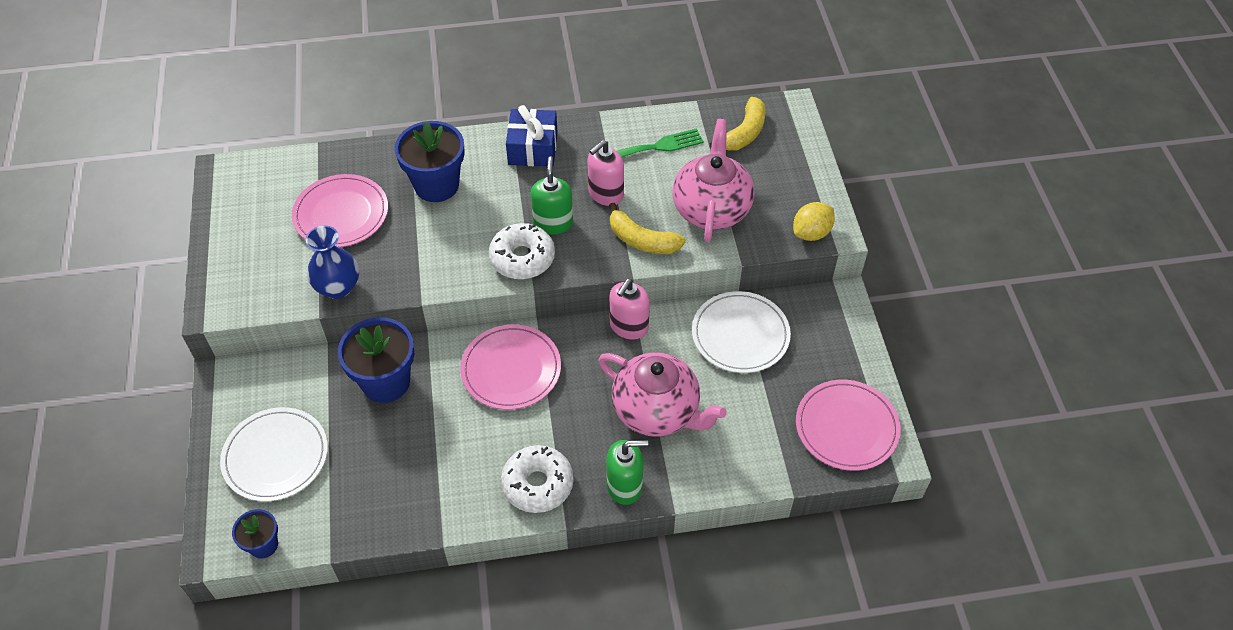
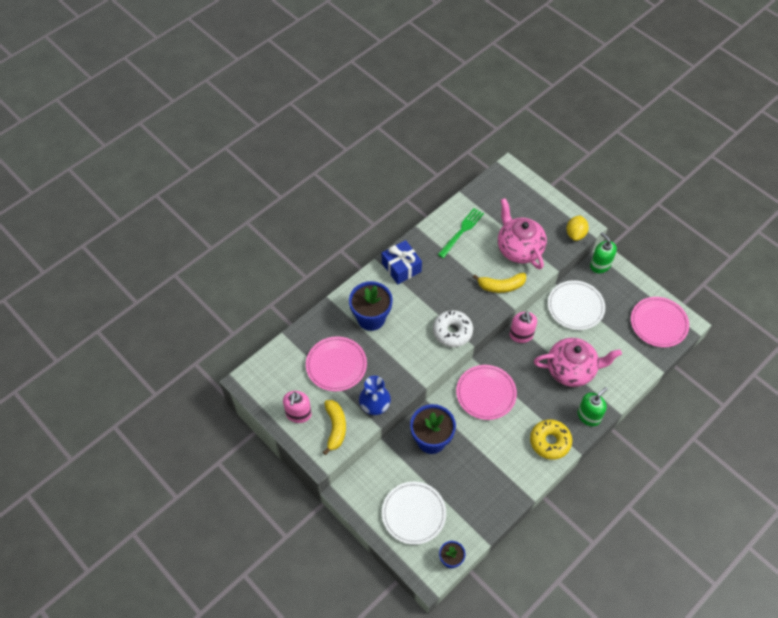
camera: 35 degrees left, 5 degrees up
(538, 484) = (550, 442): white donut -> yellow donut
(553, 223) = (450, 303): green soap dispenser -> green soap dispenser (600, 265)
(605, 194) = (461, 271): pink soap dispenser -> pink soap dispenser (298, 414)
(744, 133) = (498, 196): yellow banana -> yellow banana (335, 428)

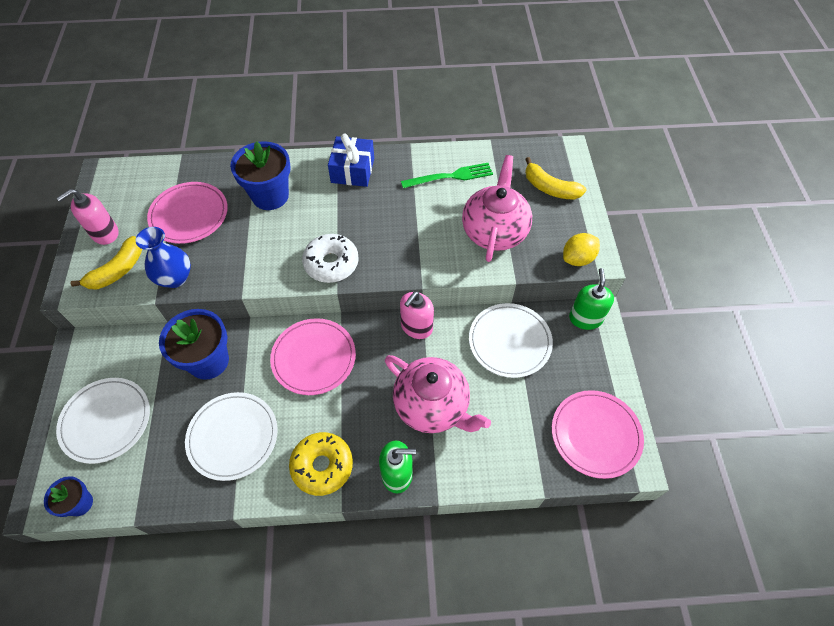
camera: 40 degrees right, 0 degrees up
(490, 465) = (233, 437): none -> white plate
(501, 286) = (433, 255): yellow banana -> yellow banana (550, 188)

